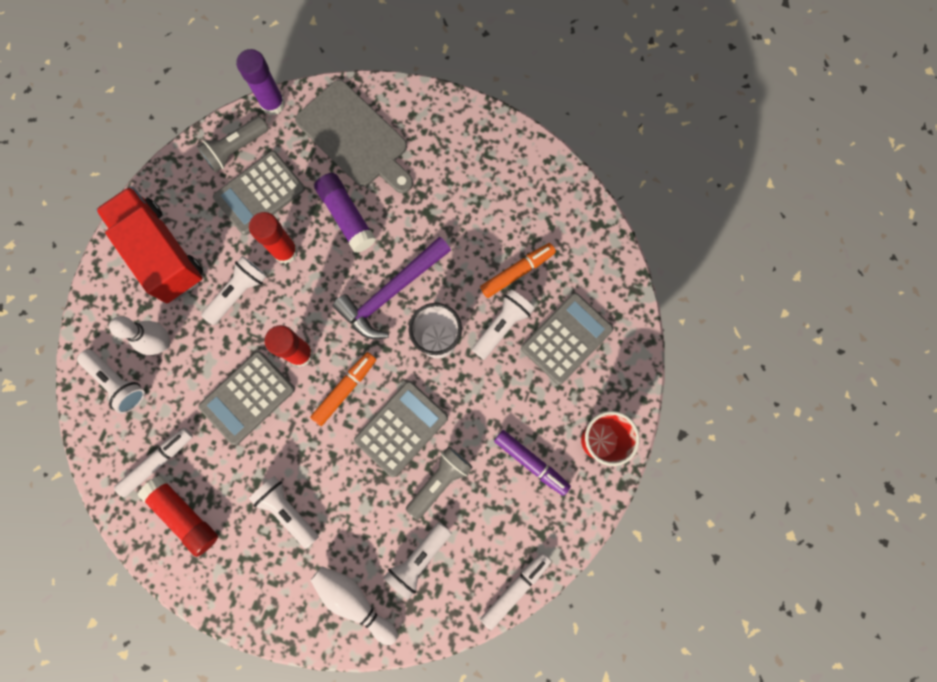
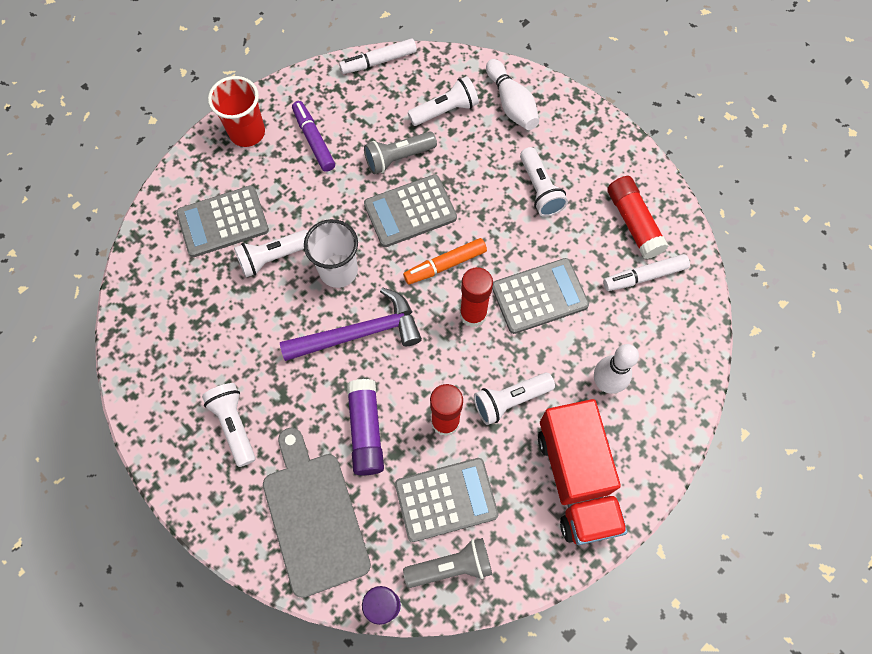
camera: 155 degrees left, 10 degrees down
(117, 382) = (662, 364): white flashlight -> white flashlight (234, 425)
(517, 272) = (230, 299): orange marker -> none

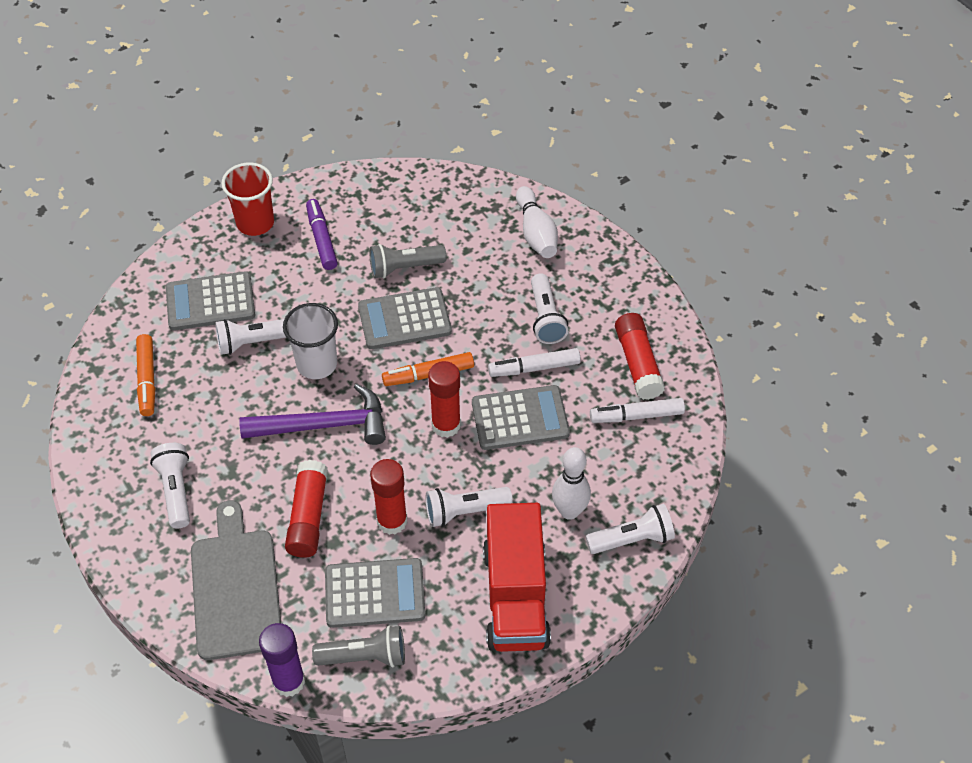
camera: 10 degrees right, 15 degrees down
(180, 313) = (147, 379): none -> orange marker
(366, 430) = (308, 516): purple glue stick -> red glue stick
(378, 61) = (406, 174): white marker -> white marker (534, 368)
(445, 110) = (464, 230): white flashlight -> white flashlight (632, 539)

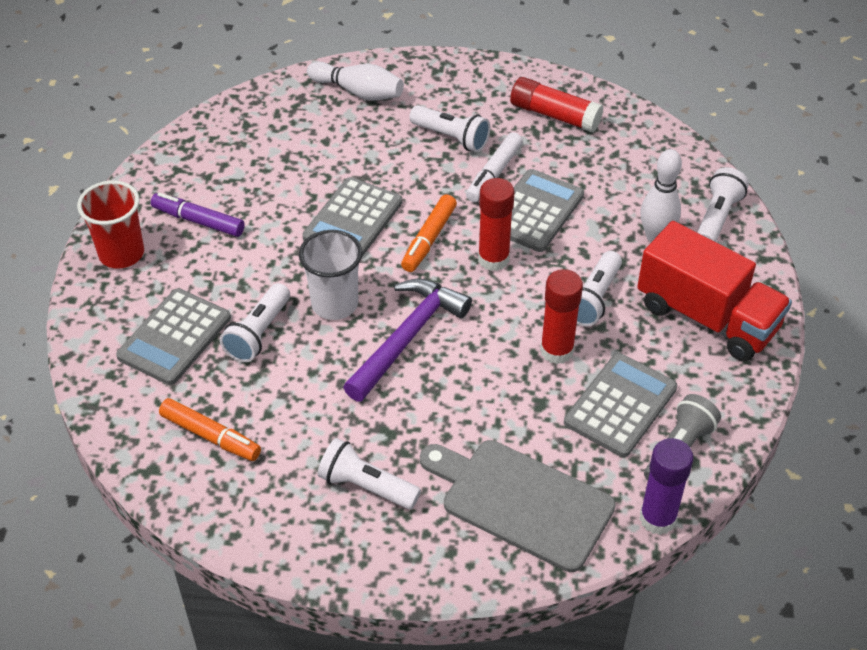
camera: 50 degrees left, 5 degrees down
(308, 516) = (495, 405): red glue stick -> none
(404, 267) = (297, 188): grey flashlight -> none
(636, 416) = (604, 146): white marker -> none

